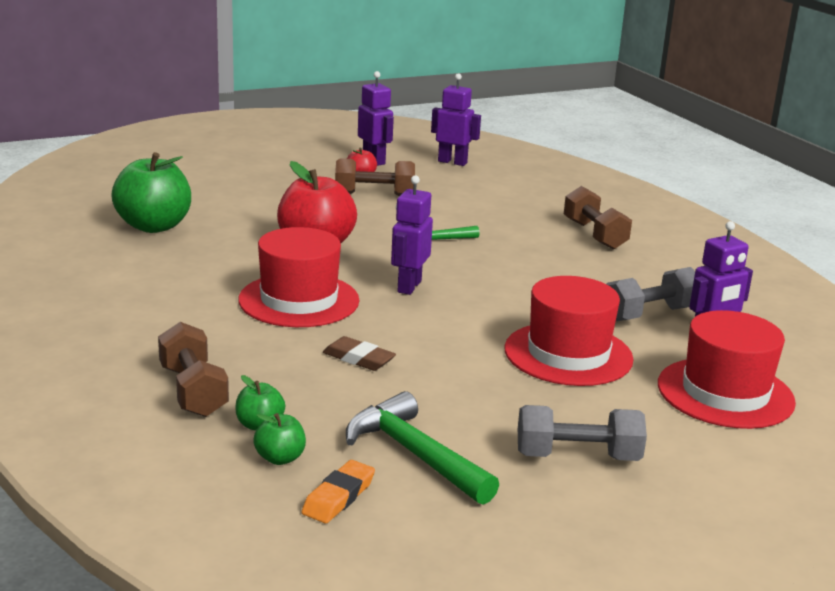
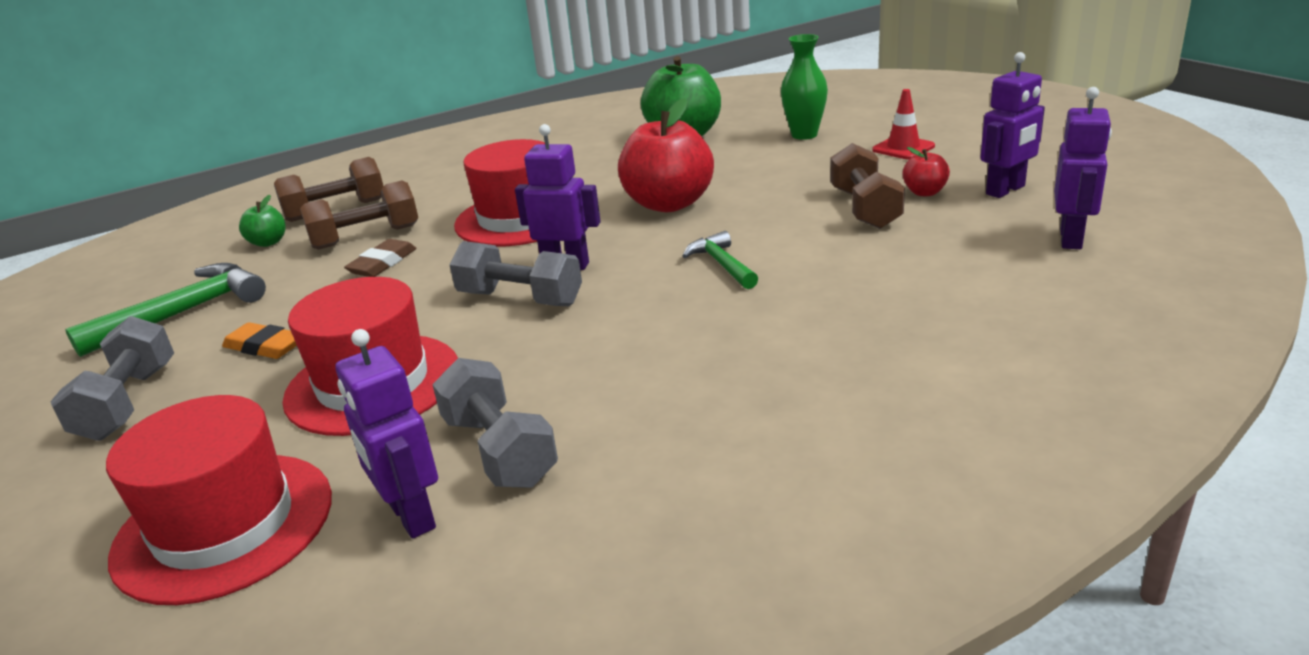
camera: 90 degrees right, 5 degrees up
(208, 189) = (804, 135): none -> green vase
(273, 169) = (903, 148): none -> red traffic cone
(280, 458) = (210, 258): green apple -> none
(338, 497) = (136, 289): orange eraser -> orange eraser (264, 347)
(458, 304) = (520, 299): none -> grey dumbbell
(594, 235) = (822, 385): brown dumbbell -> brown dumbbell (366, 237)

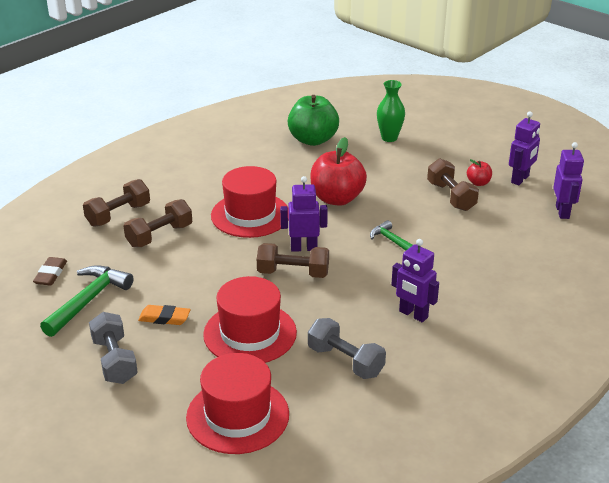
camera: 20 degrees left, 5 degrees up
(268, 242) = (94, 244): green apple -> none
(383, 263) = (188, 255): brown eraser -> brown eraser (51, 274)
(411, 516) = (327, 398): purple robot -> purple robot (413, 314)
(520, 299) = (293, 273): grey dumbbell -> brown dumbbell
(903, 148) = (453, 148): red traffic cone -> none

